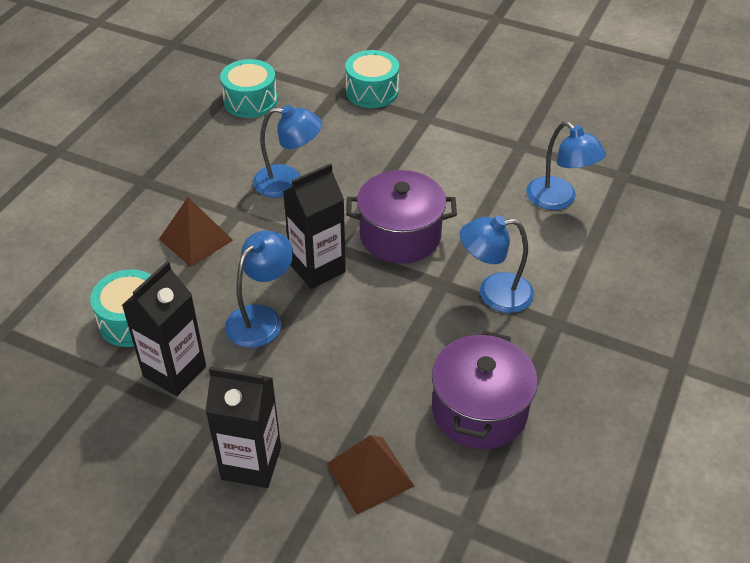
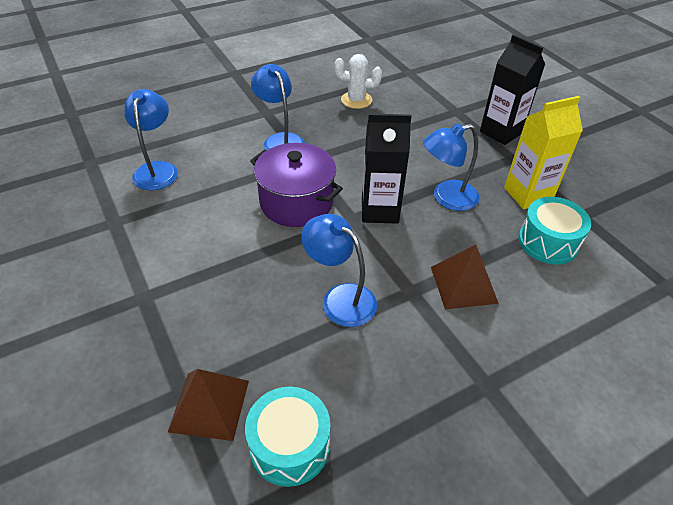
camera: 145 degrees left, 0 degrees up
(174, 371) = (527, 194): black carton -> yellow carton
(370, 474) = (438, 103): brown pyramid -> brown pyramid (209, 405)
(372, 91) = (147, 368): turquoise drum -> none
(479, 410) = (356, 100): purple pot -> white cactus
(494, 293) = (280, 140): blue lamp -> blue lamp turned 150 degrees counterclockwise

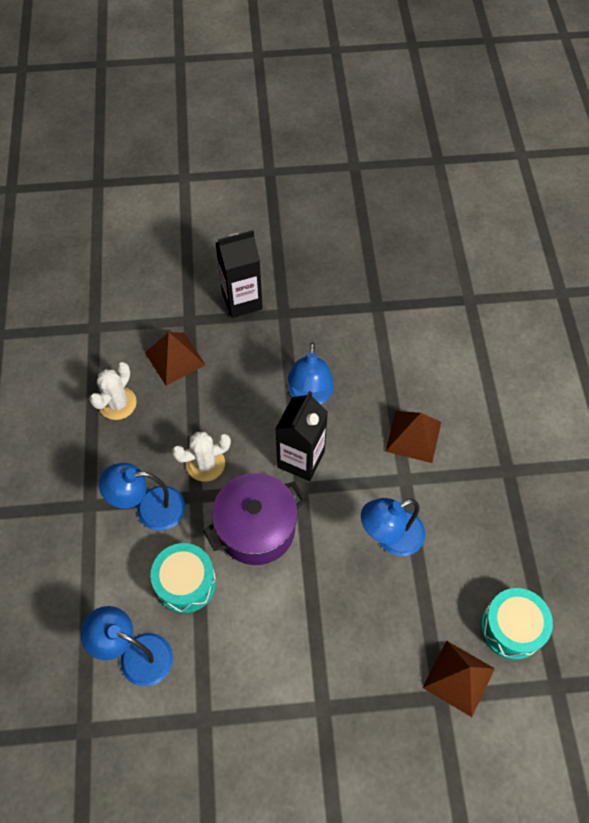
camera: 65 degrees left, 15 degrees up
(337, 157) = (205, 464): none -> white cactus
(416, 114) = (175, 358): none -> brown pyramid
(527, 194) = (335, 330): yellow carton -> none
(548, 242) = (395, 349): turquoise drum -> turquoise drum (186, 583)

